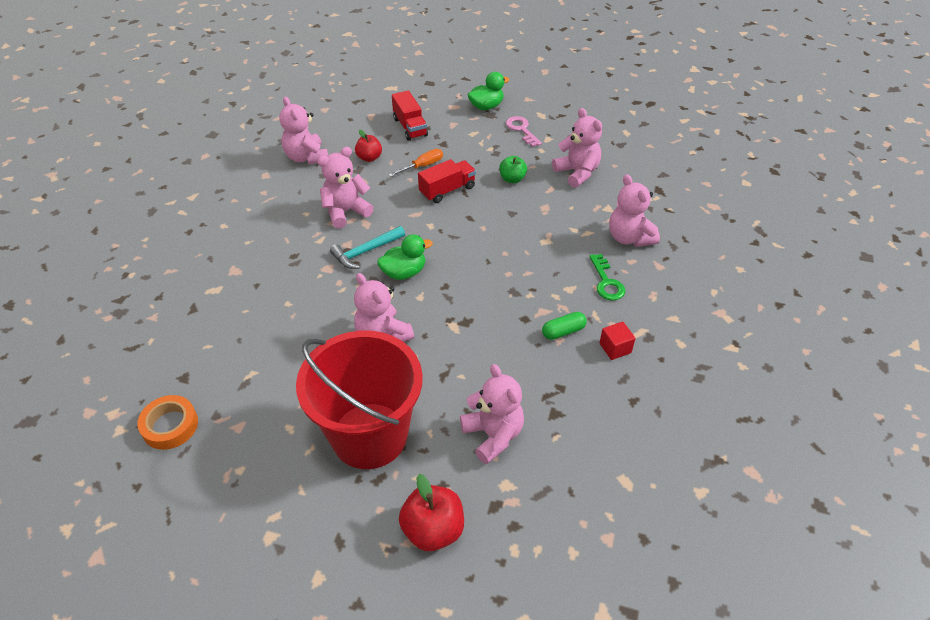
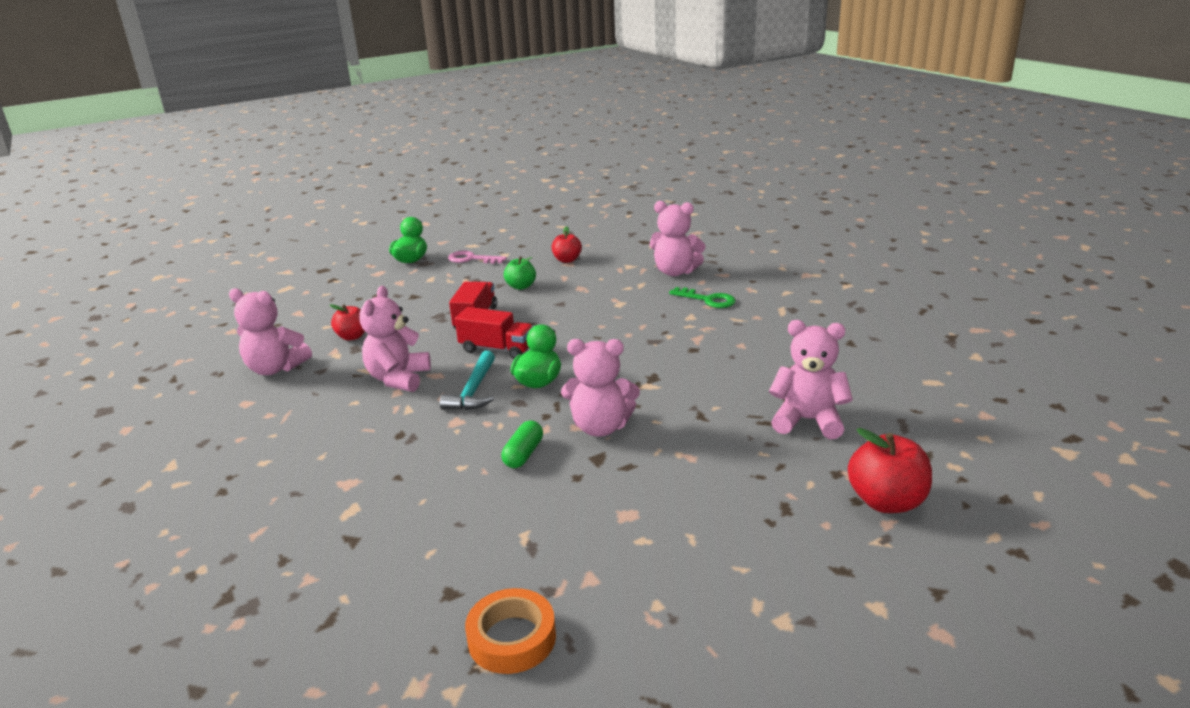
camera: 45 degrees left, 20 degrees down
(369, 435) = (721, 490): red bucket -> none
(410, 127) = (358, 301): red truck -> red truck (497, 349)
(422, 166) = (421, 317): orange screwdriver -> none
(563, 331) = (734, 339): green capsule -> green capsule (523, 454)
(577, 173) = (567, 260): pink teddy bear -> red apple
(615, 348) = (784, 326): red cube -> none

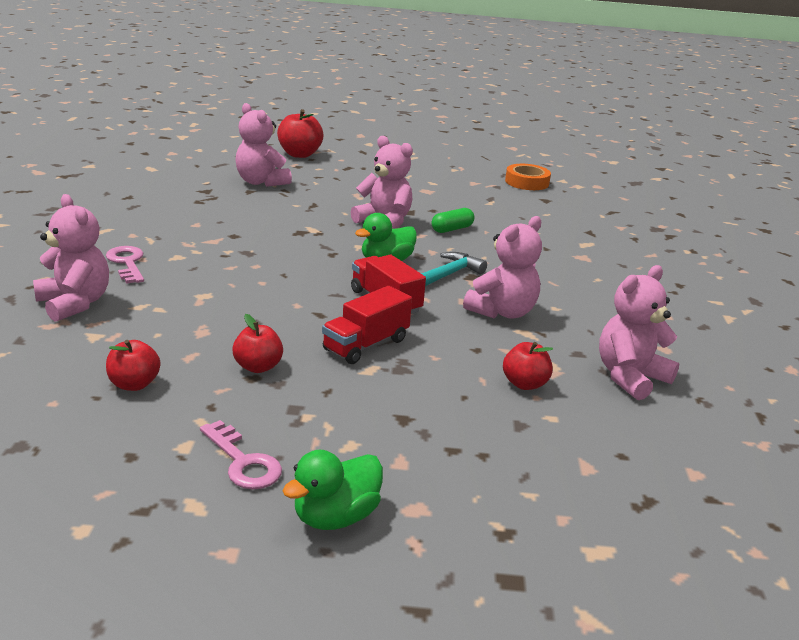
camera: 150 degrees left, 0 degrees up
(275, 368) = (630, 377): pink teddy bear -> pink teddy bear turned 90 degrees counterclockwise
(521, 286) = (258, 367): green apple -> red apple
(708, 300) = (127, 263): green key -> pink key

